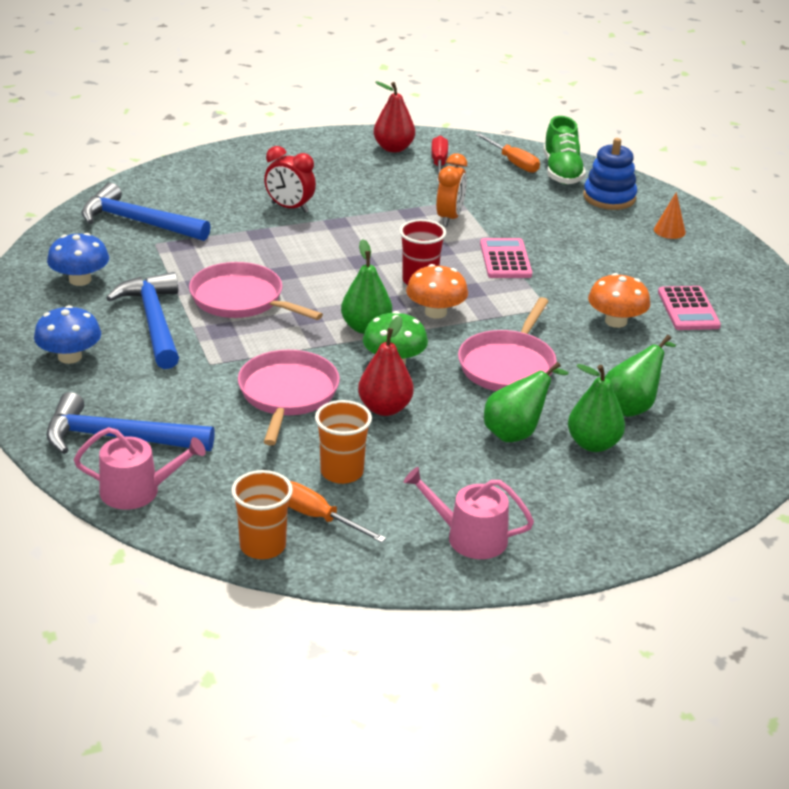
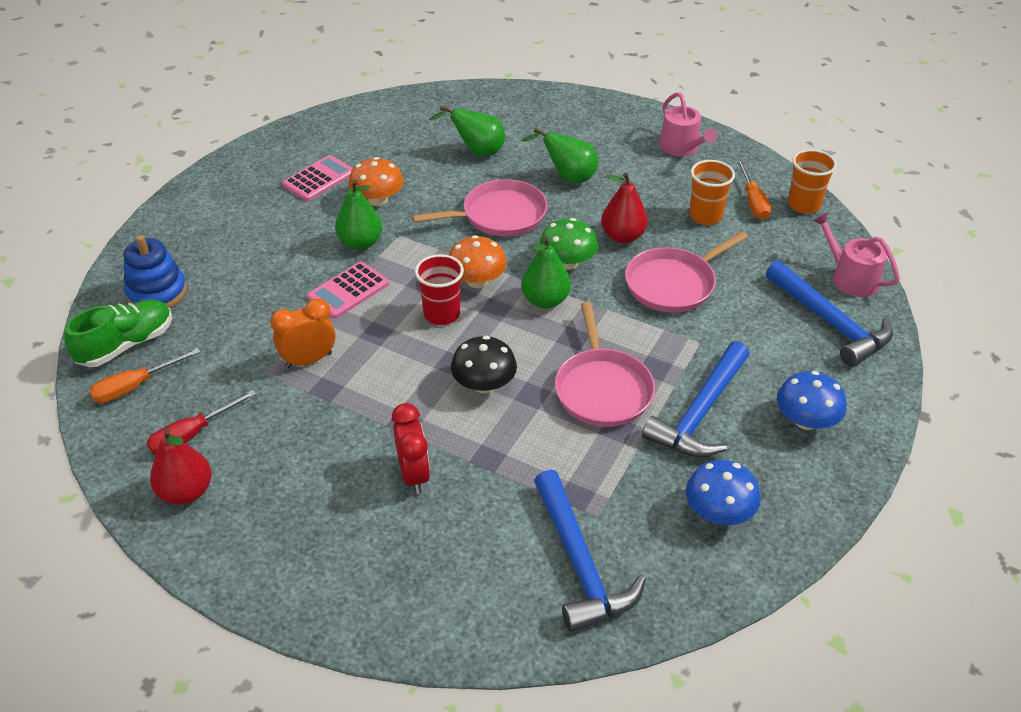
camera: 130 degrees left, 10 degrees up
(322, 262) = (484, 384): none -> black mushroom
(513, 162) = (135, 386): orange screwdriver -> orange screwdriver turned 135 degrees counterclockwise
(593, 444) = (537, 148): green pear -> green pear (360, 243)
(669, 231) = (191, 236): orange cone -> none

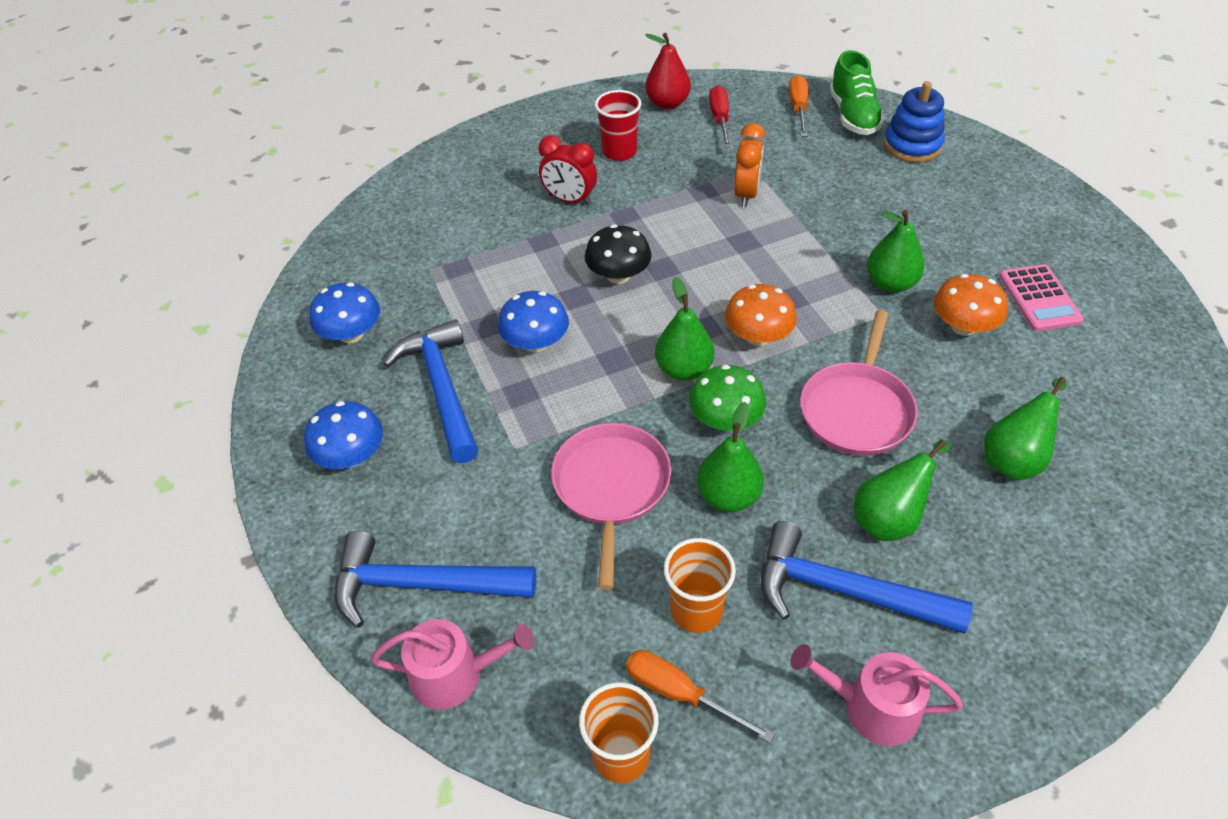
camera: 130 degrees right, 5 degrees up
(348, 291) = (819, 248): pink calculator -> none
(442, 314) = (731, 290): red cup -> red cup (619, 152)
(580, 564) = (406, 240): blue hammer -> blue hammer (843, 591)
(602, 389) = (535, 343): pink pan -> blue mushroom
(622, 236) = (728, 496): red pear -> green pear

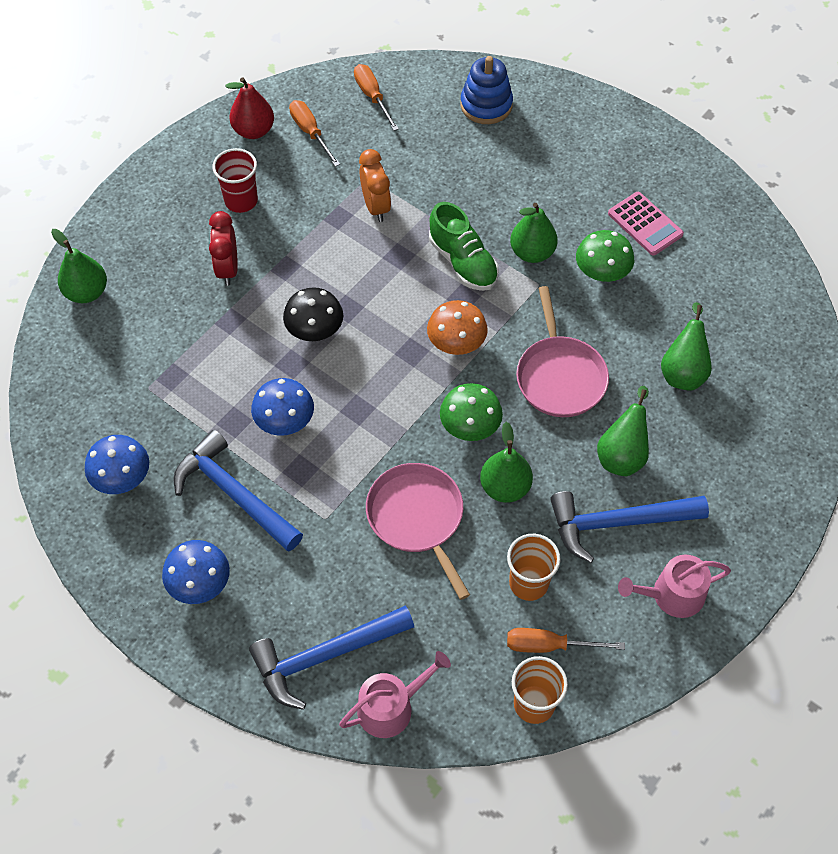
camera: 30 degrees left, 10 degrees up
(570, 200) = (228, 269): red clock -> red clock turned 90 degrees clockwise
(684, 369) = (415, 395): green pear -> green pear (87, 292)
(720, 119) = (310, 132): red screwdriver -> orange screwdriver
(853, 116) = (423, 89): green shoe -> green shoe (463, 262)
(963, 326) = (602, 271): orange mushroom -> green mushroom

